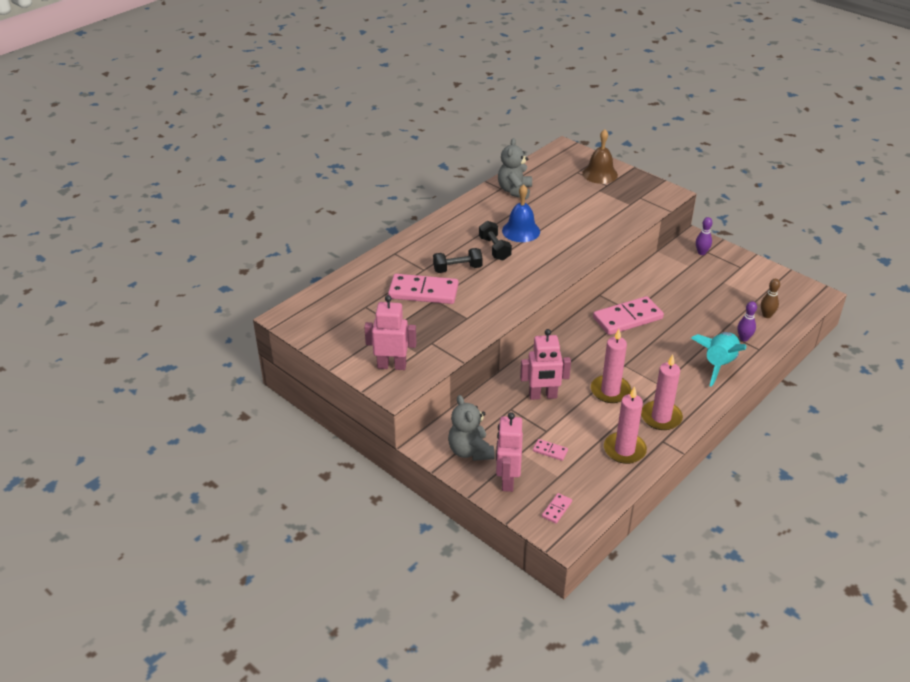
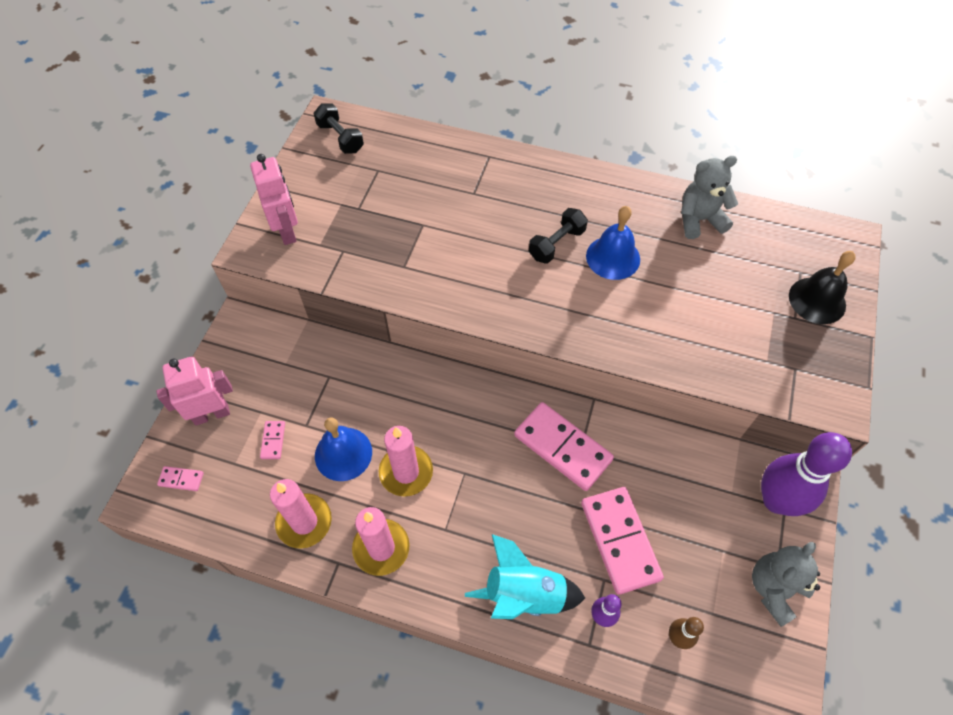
camera: 65 degrees right, 20 degrees up
(423, 292) = (430, 209): pink domino -> pink domino (619, 540)
(457, 269) = (493, 223): black dumbbell -> black dumbbell (340, 138)
(470, 451) = (245, 362): grey teddy bear -> grey teddy bear (774, 589)
(543, 396) = (364, 401): pink robot -> none
(580, 417) = (343, 453): none -> blue bell
(600, 174) = (817, 300): brown bell -> black bell
(701, 252) = (776, 500): purple bowling pin -> purple bowling pin, size x2.19

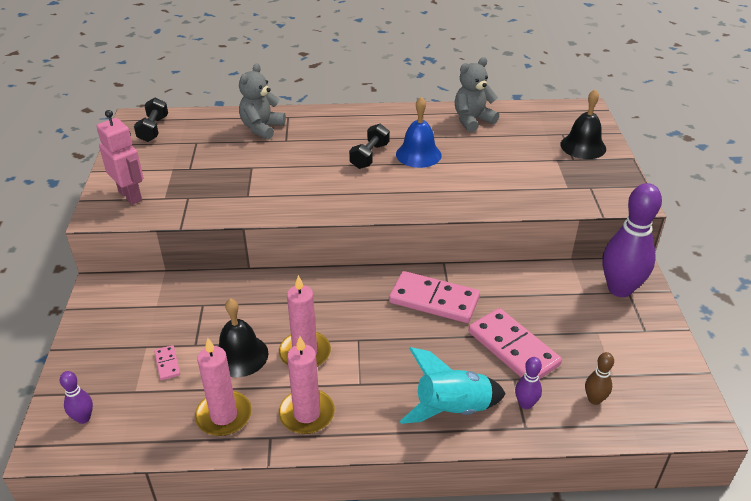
camera: 20 degrees left, 20 degrees down
(181, 479) = (83, 418): pink domino -> purple bowling pin
(211, 414) = (96, 360): pink robot -> none
(340, 138) = (153, 129): black dumbbell -> black dumbbell turned 60 degrees clockwise
(343, 453) = (240, 355): blue bell -> black bell
(774, 589) = (650, 345): grey teddy bear -> grey teddy bear (262, 128)

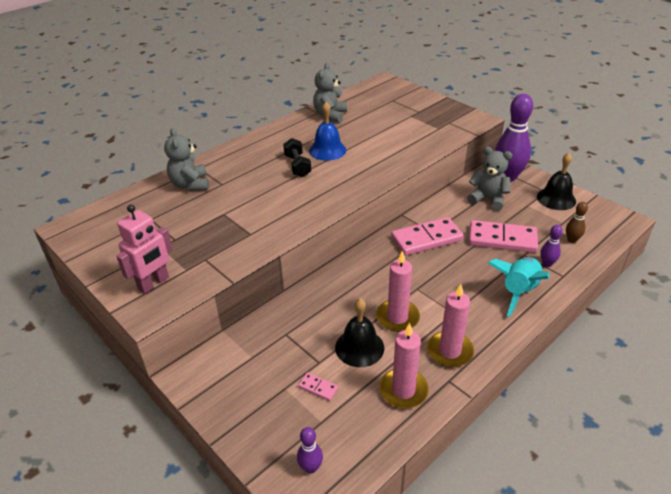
camera: 40 degrees left, 0 degrees up
(130, 195) = (154, 283): pink robot -> pink robot turned 120 degrees clockwise
(153, 129) = (96, 227): black dumbbell -> none
(559, 299) = (488, 199): none -> grey teddy bear
(583, 146) = (413, 102): black bell -> black bell (556, 198)

